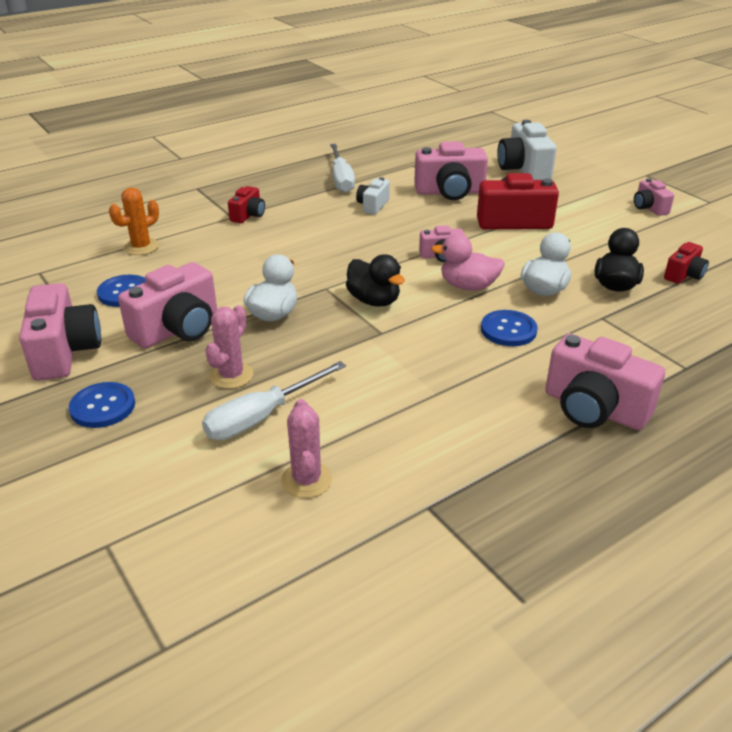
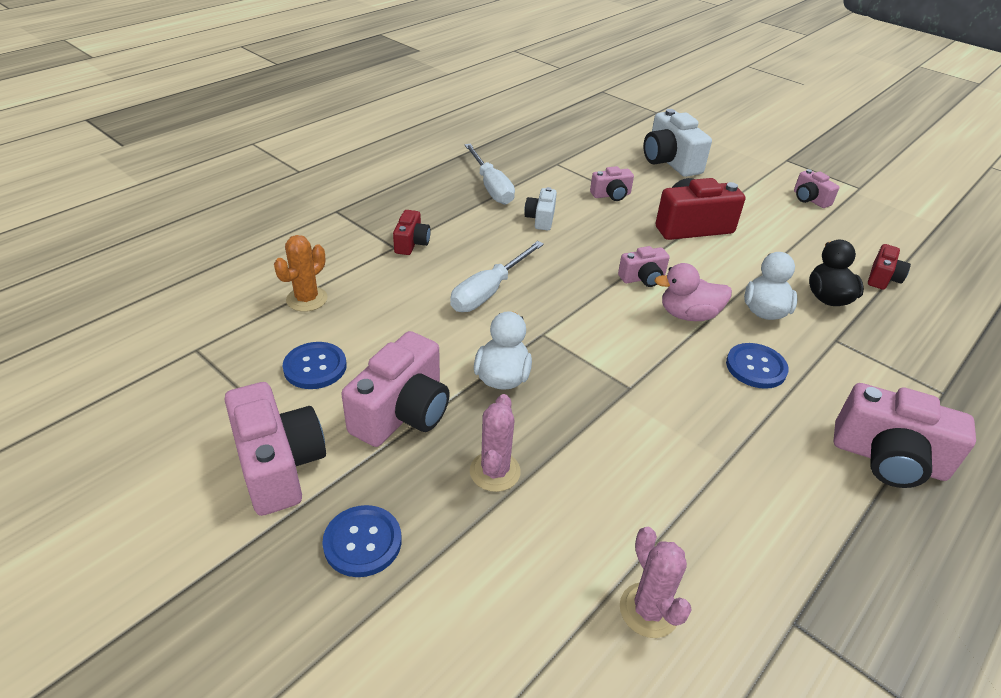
camera: 15 degrees left, 5 degrees up
(261, 417) = (556, 526): white screwdriver -> white screwdriver (489, 291)
(374, 301) = (602, 345): black duck -> none
(450, 192) = (611, 195): pink camera -> pink camera, size x0.55

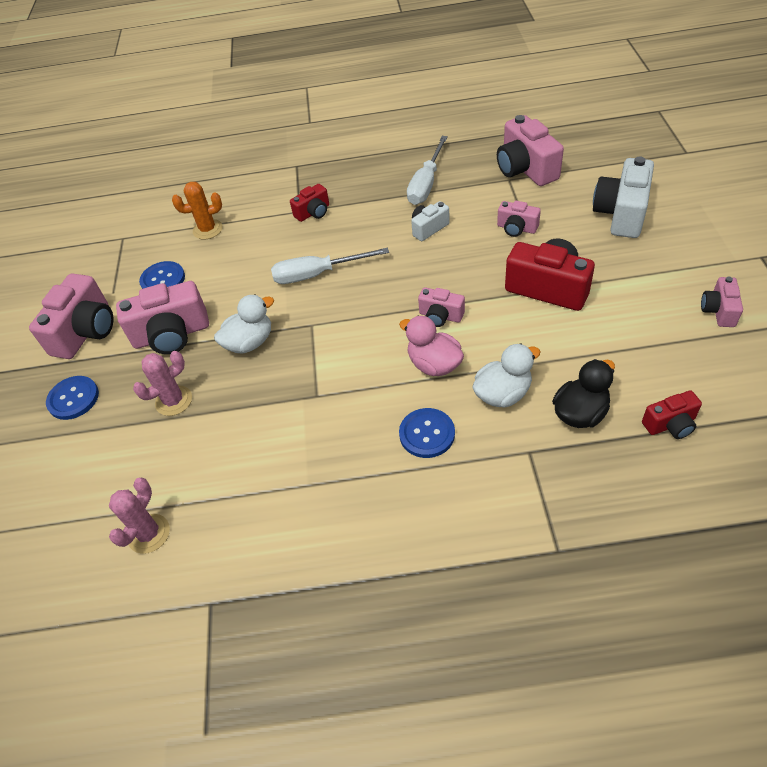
camera: 50 degrees right, 10 degrees up
(888, 458) = (425, 562): pink camera -> pink camera (525, 169)

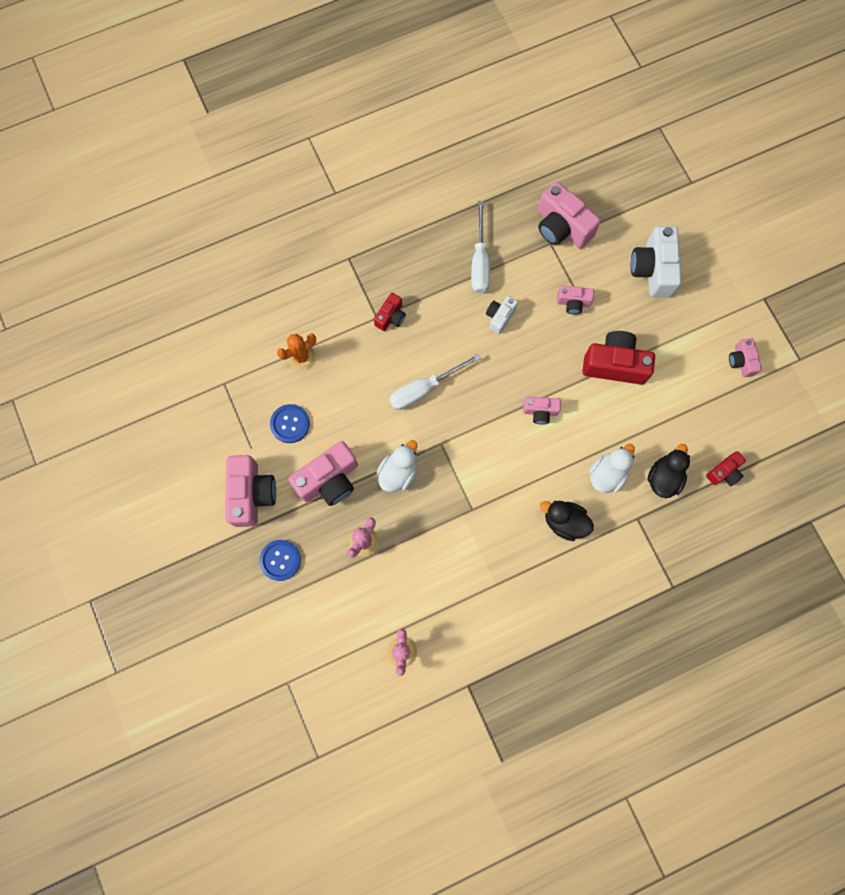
camera: 25 degrees left, 25 degrees up
(427, 434) = (564, 522): blue button -> black duck
(434, 364) = (550, 459): pink duck -> none

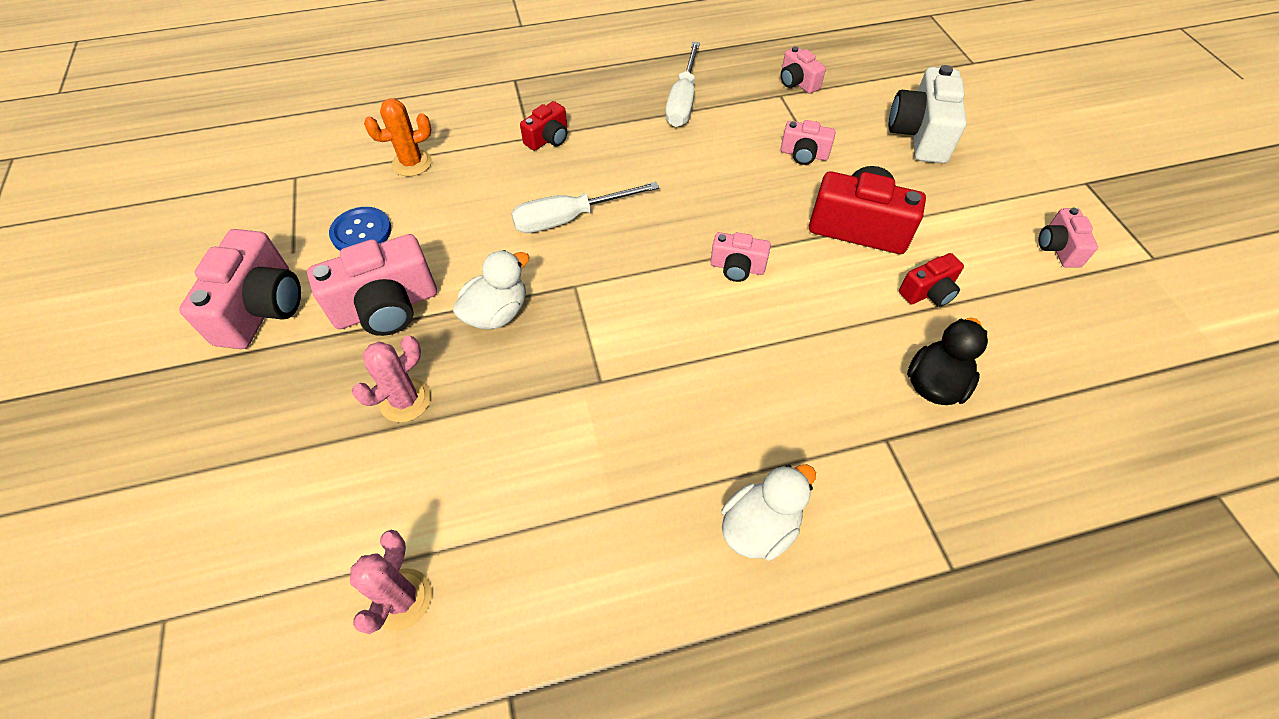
camera: 10 degrees right, 20 degrees down
(280, 560) = (258, 406): blue button -> none
(500, 317) = (698, 156): white camera -> none
(561, 227) = (797, 82): pink camera -> pink camera, size x0.55
(564, 522) = (754, 424): black duck -> none
(607, 474) = (836, 364): white duck -> white duck (759, 527)
(724, 472) = (1042, 392): red camera -> red camera (928, 292)

